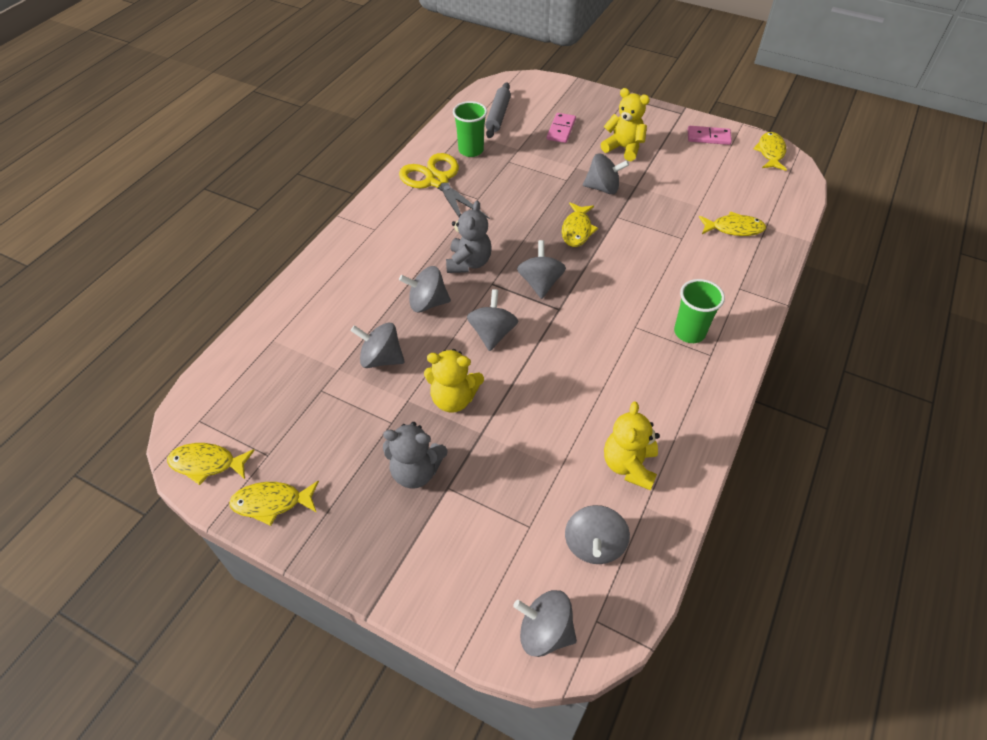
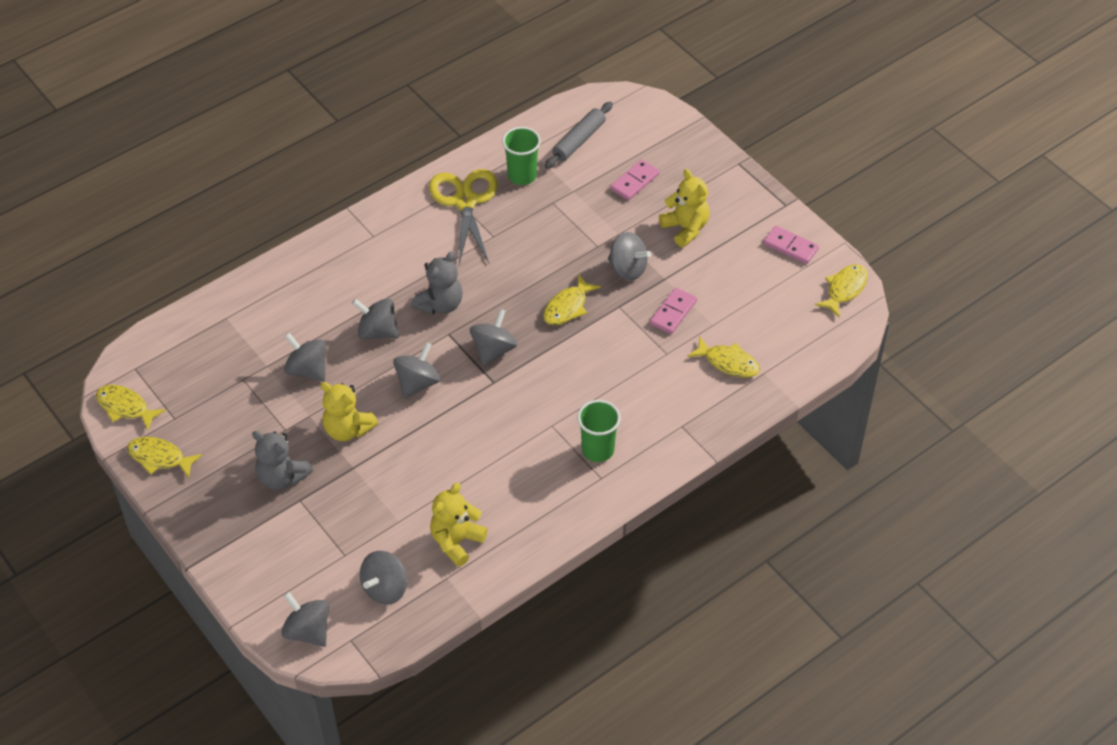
camera: 25 degrees right, 0 degrees up
(662, 207) = (673, 312): none -> pink domino

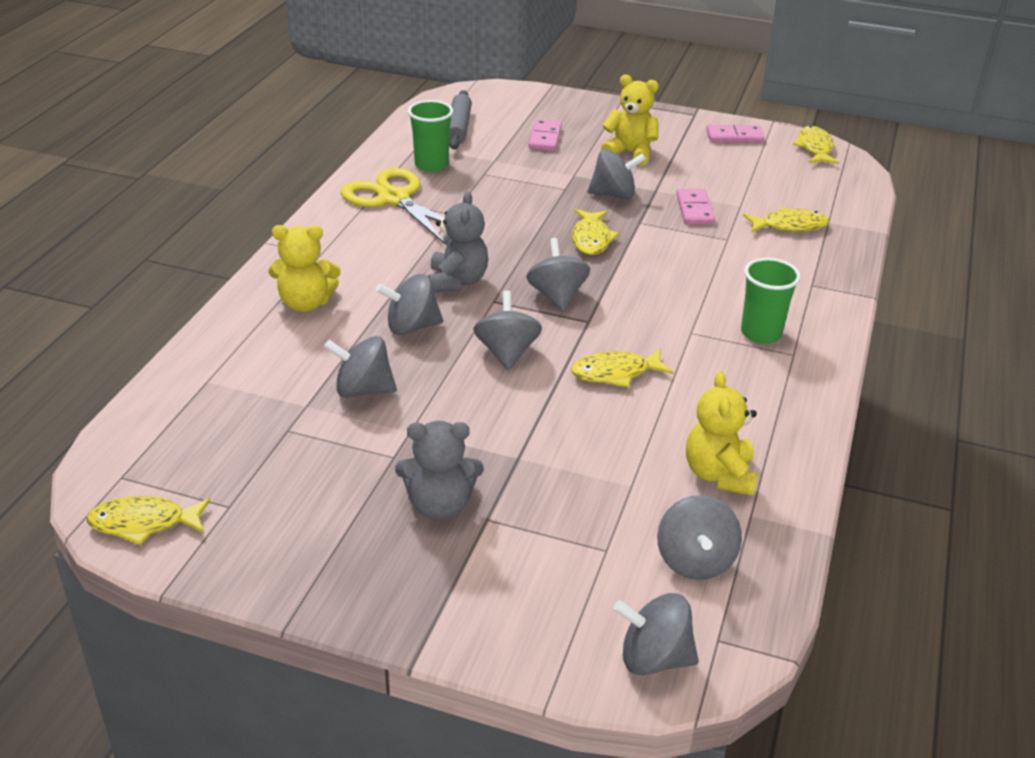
camera: 35 degrees left, 15 degrees down
(159, 458) = (247, 558): yellow fish -> yellow fish (615, 373)
(348, 429) = (472, 424): yellow teddy bear -> yellow teddy bear (306, 303)

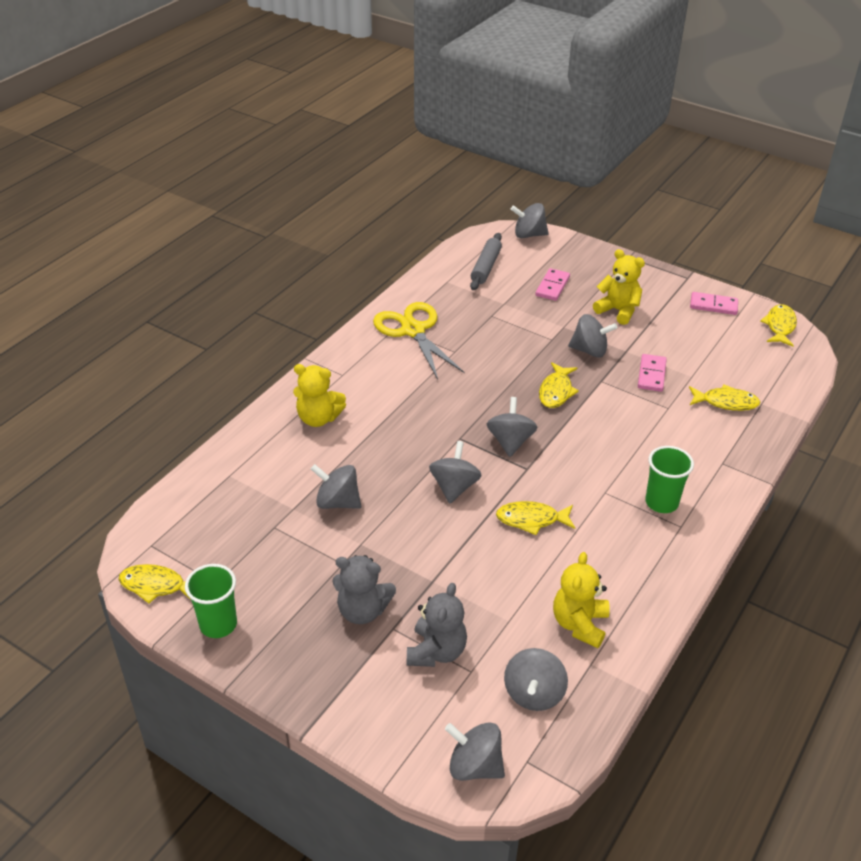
camera: 15 degrees right, 5 degrees up
(411, 327) = (390, 452): grey spinning top -> grey spinning top (529, 235)
(431, 165) = (452, 301): green cup -> green cup (218, 624)
(457, 281) = (437, 415): grey teddy bear -> grey teddy bear (436, 651)

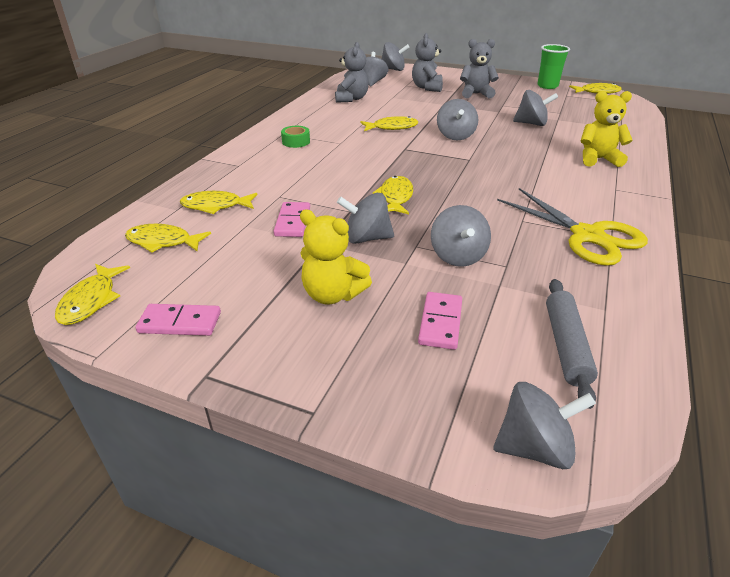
camera: 170 degrees right, 5 degrees down
(510, 441) = (425, 161): grey spinning top -> grey spinning top (457, 256)
(579, 624) = (351, 99): yellow teddy bear -> grey teddy bear
(661, 502) = (296, 142): green cup -> green tape
(755, 368) = (163, 242): none -> yellow fish

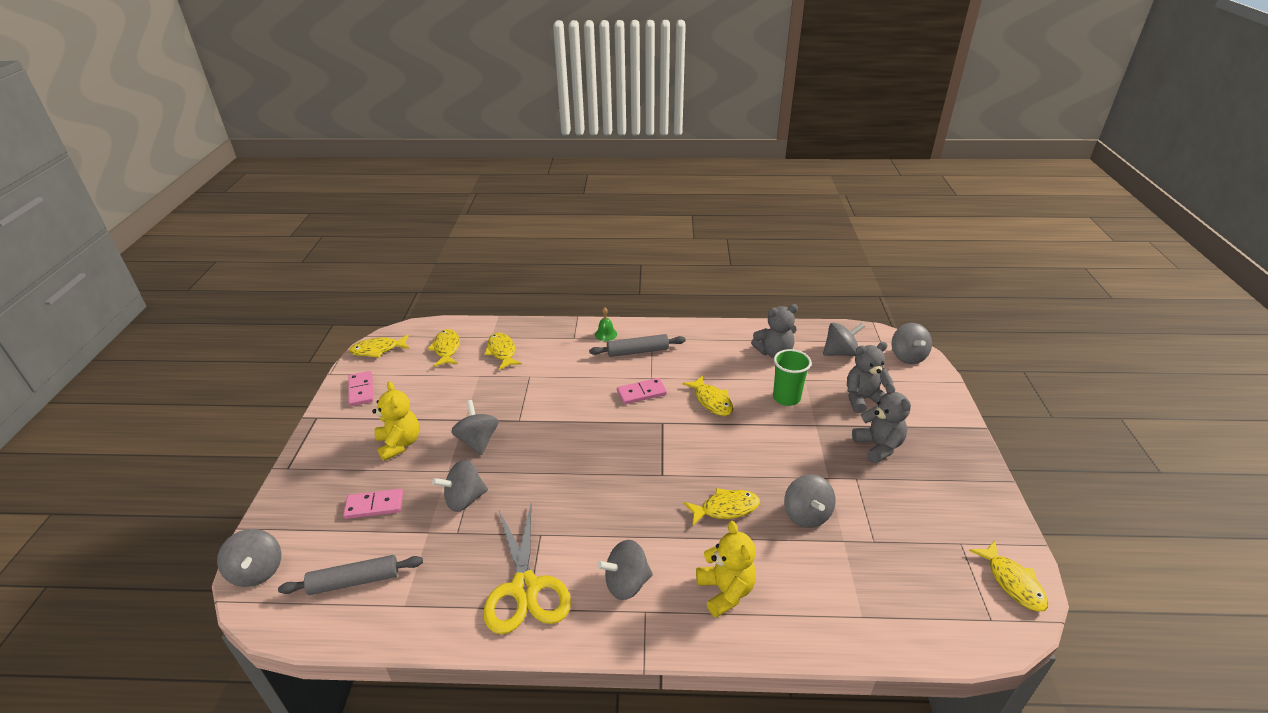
camera: 70 degrees right, 0 degrees up
(251, 150) = (606, 334): none -> green bell
(292, 222) = (491, 395): pink domino -> pink domino (641, 393)
(296, 142) = (637, 351): green tape -> grey rolling pin
(332, 294) = (399, 444): yellow teddy bear -> yellow teddy bear turned 150 degrees clockwise
(395, 197) = (553, 440): yellow fish -> yellow fish (726, 508)
(455, 136) = (720, 453): grey spinning top -> grey spinning top (626, 583)
(547, 86) = (985, 517): green cup -> green cup (786, 398)
(587, 236) = (525, 588): yellow scissors -> yellow scissors turned 45 degrees counterclockwise

